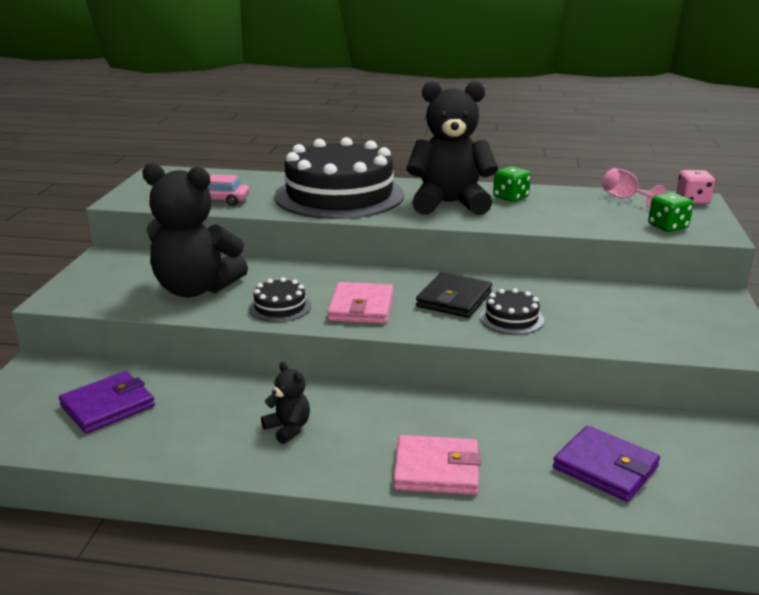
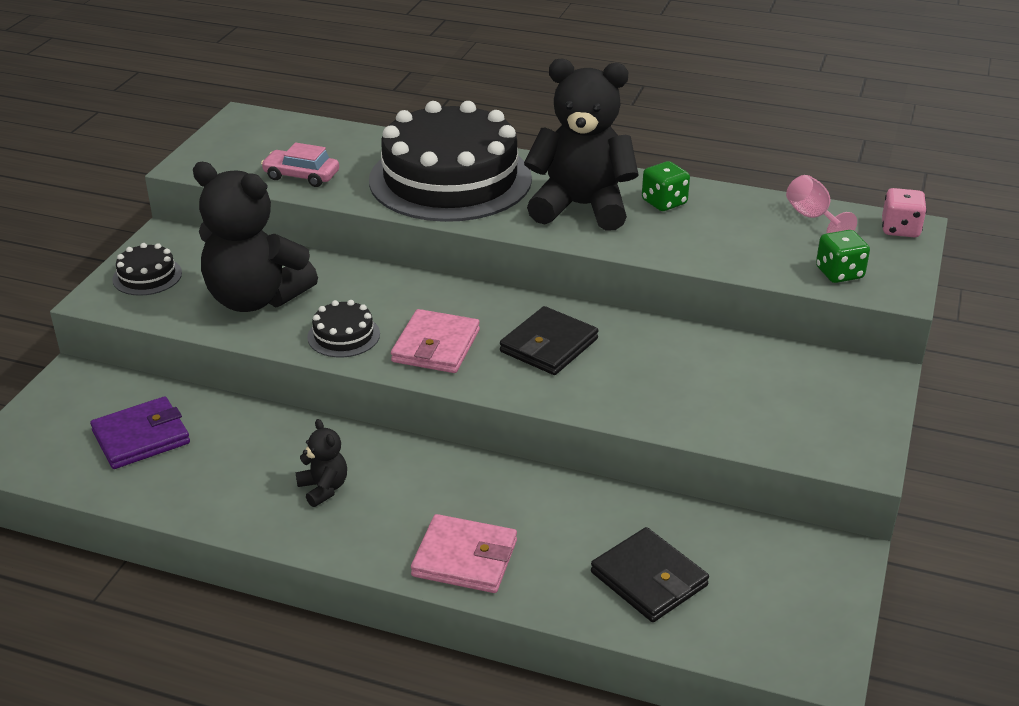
camera: 10 degrees right, 10 degrees up
(511, 318) = (604, 381): black cake -> black cake (147, 276)
(605, 467) = (649, 579): purple wallet -> black wallet

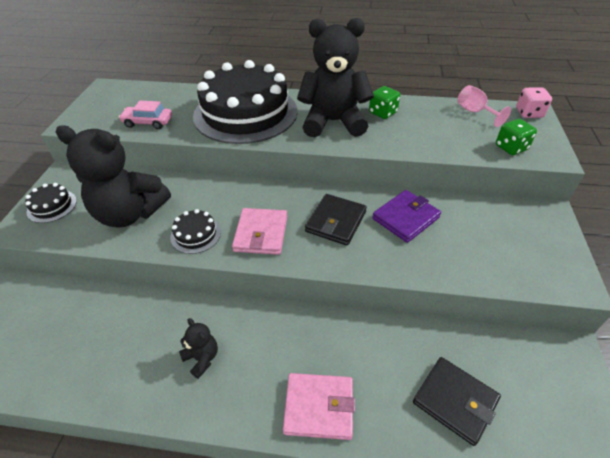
camera: 10 degrees left, 10 degrees up
(141, 437) = (61, 334): purple wallet -> purple wallet (405, 218)

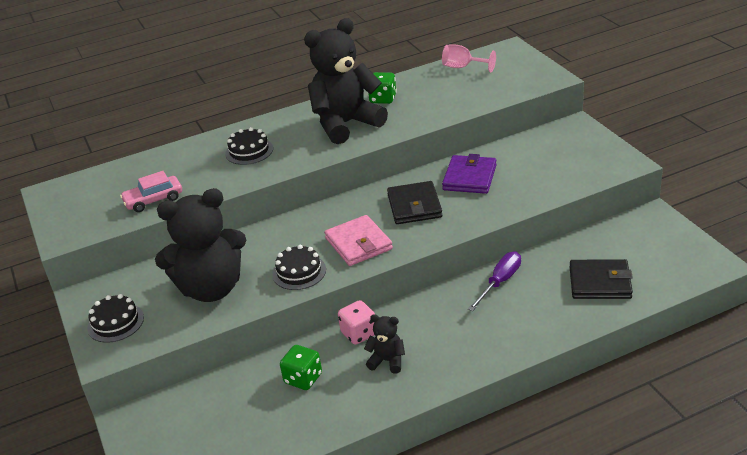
camera: 30 degrees left, 10 degrees down
(245, 113) = (249, 151): black cake -> black cake, size x0.40
(319, 407) = (510, 337): pink wallet -> none
(361, 336) = (500, 282): none -> purple screwdriver
(511, 148) = (516, 84): green dice -> green dice (303, 378)
(529, 113) = (507, 51): pink dice -> pink dice (359, 333)

